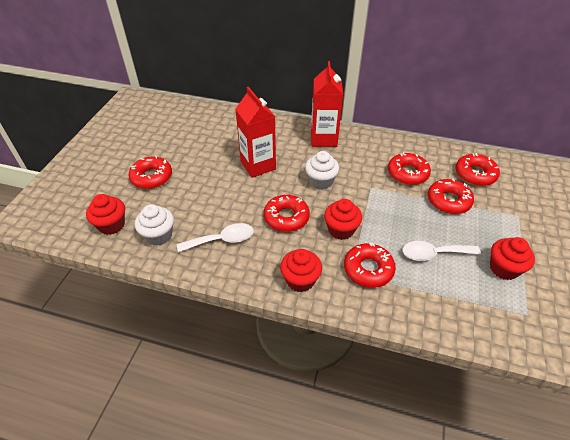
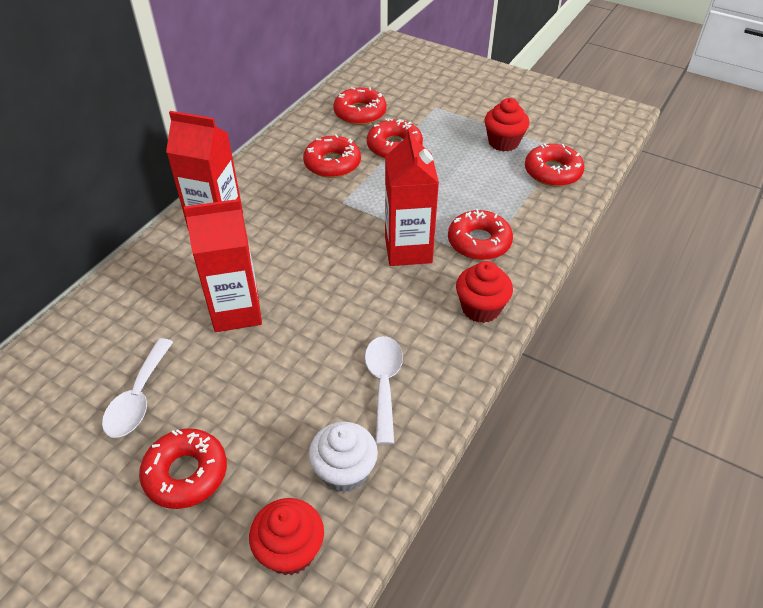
camera: 75 degrees left, 0 degrees up
(286, 217) = (365, 299): red donut -> red donut (552, 172)
(320, 181) = (308, 247): white cupcake -> none
(341, 230) = (408, 250): red cupcake -> red carton
(433, 254) = (470, 183): white spoon -> white spoon (138, 398)

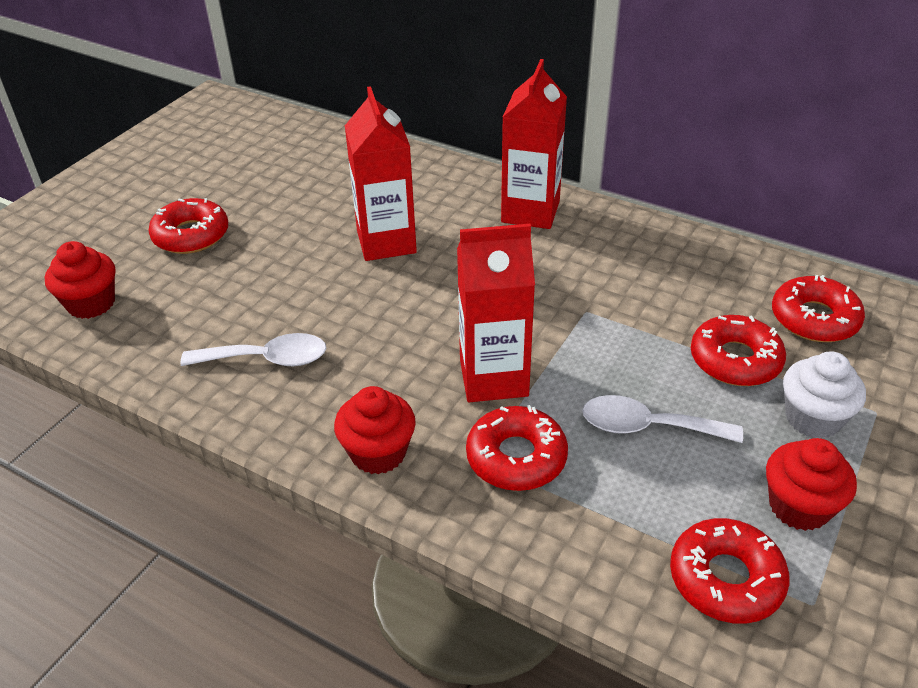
camera: 90 degrees right, 5 degrees down
(138, 398) = (281, 197): white spoon -> white spoon (647, 427)
(332, 163) = (671, 296): red donut -> none
(344, 471) = (161, 333): white cupcake -> white cupcake (813, 418)

